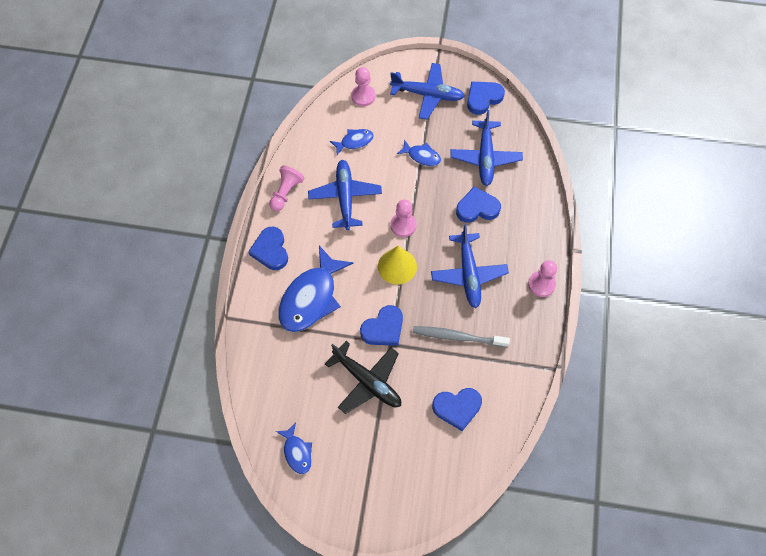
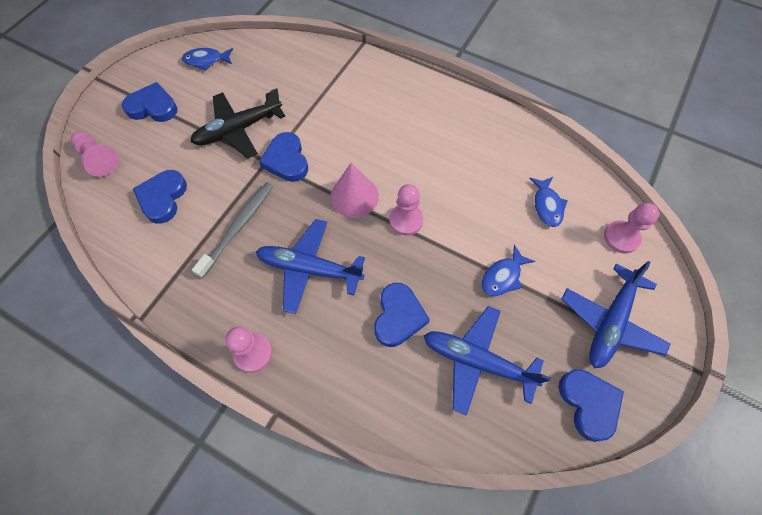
camera: 110 degrees right, 0 degrees up
(270, 250) = (423, 90): blue heart -> blue heart (153, 107)
(286, 193) = (491, 119): pink pawn -> pink pawn (99, 159)
(311, 297) = (353, 109): blue fish -> none
(345, 197) = (466, 172): blue plane -> none
(397, 266) = (354, 196): yellow cone -> pink cone

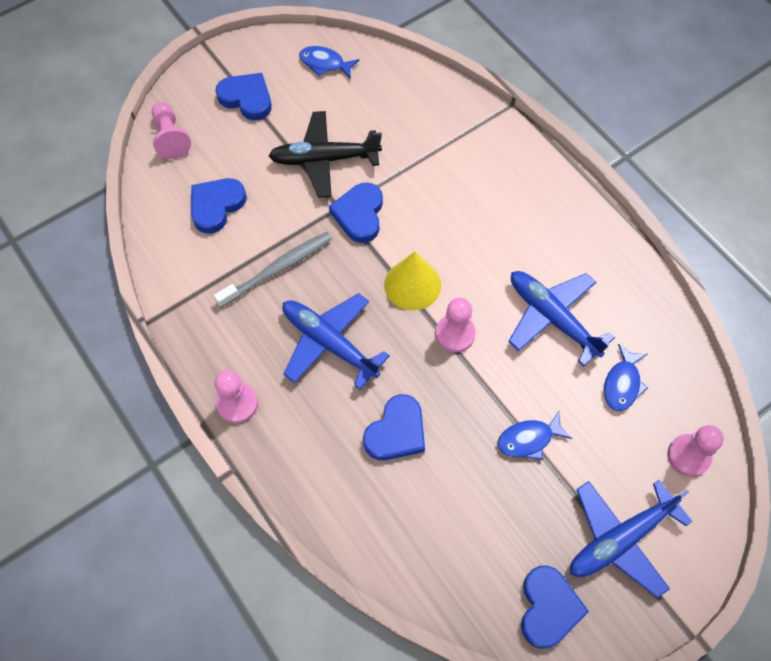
camera: 25 degrees right, 0 degrees up
(354, 196) = (412, 284): pink cone -> yellow cone
(477, 361) = (454, 513): blue plane -> blue plane (552, 318)

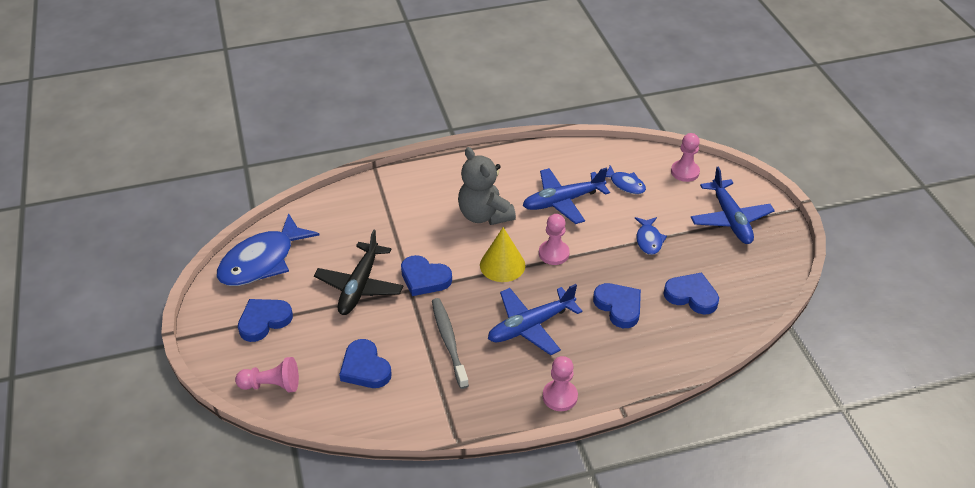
camera: 70 degrees left, 20 degrees down
(325, 63) = (262, 261): blue fish -> blue fish, size x2.01
(486, 240) = (484, 215): none -> grey teddy bear
(548, 608) = (767, 266): blue heart -> blue heart (691, 296)

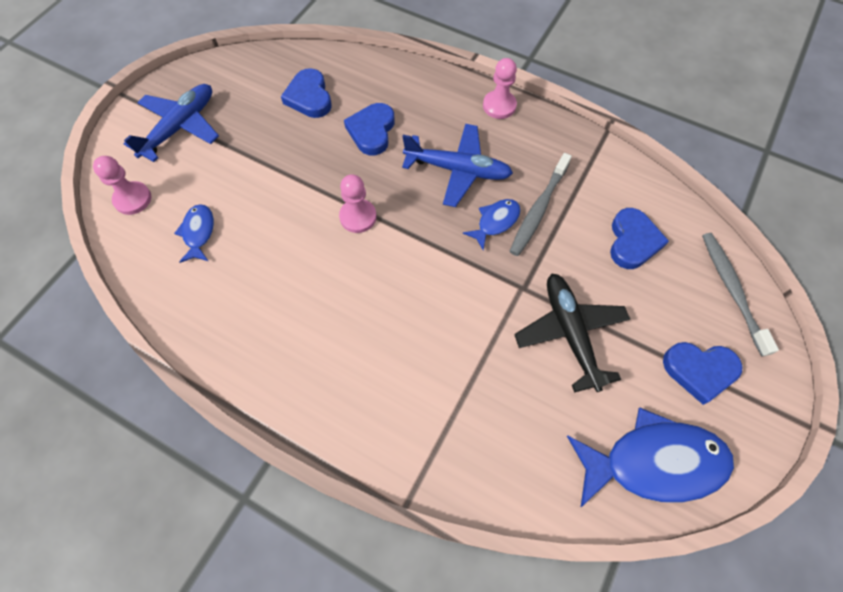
camera: 135 degrees left, 20 degrees up
(271, 385) = (732, 290): pink pawn -> grey toothbrush
(360, 286) = (570, 333): black plane -> black plane turned 75 degrees counterclockwise
(424, 278) = (499, 289): blue heart -> none
(484, 215) = (365, 315): grey teddy bear -> none
(502, 265) = (415, 243): yellow cone -> none
(563, 201) = (276, 264): blue plane -> none
(648, 240) = (267, 163): blue fish -> blue fish (495, 222)

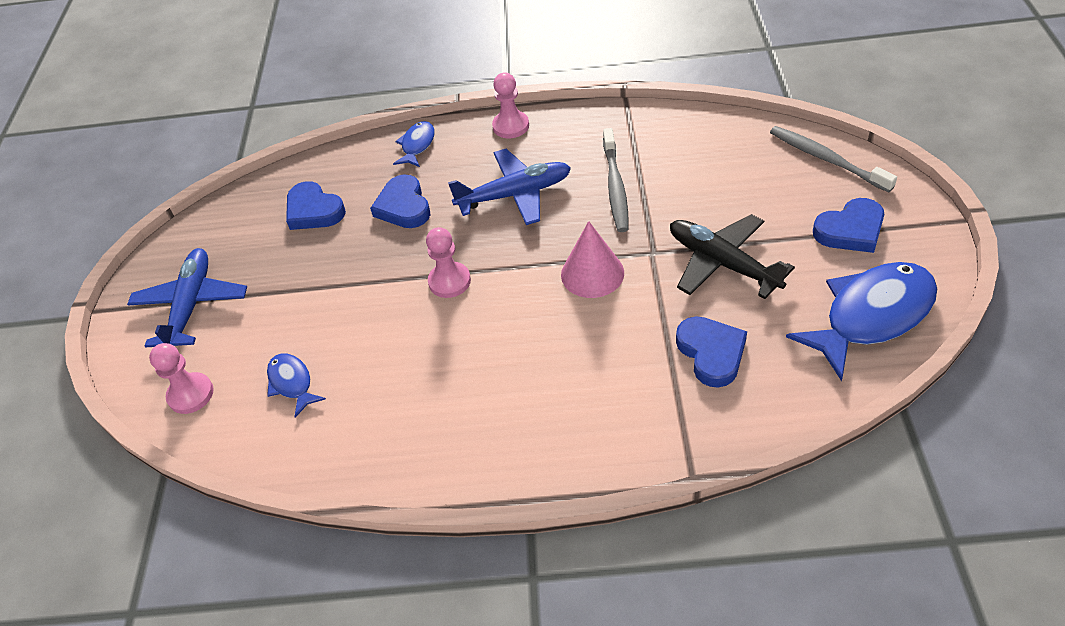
camera: 25 degrees left, 15 degrees down
(464, 277) = (592, 273): none -> pink cone
(495, 222) = (585, 216): blue fish -> blue fish (417, 145)
(633, 241) = (717, 167): blue heart -> blue heart (711, 353)

